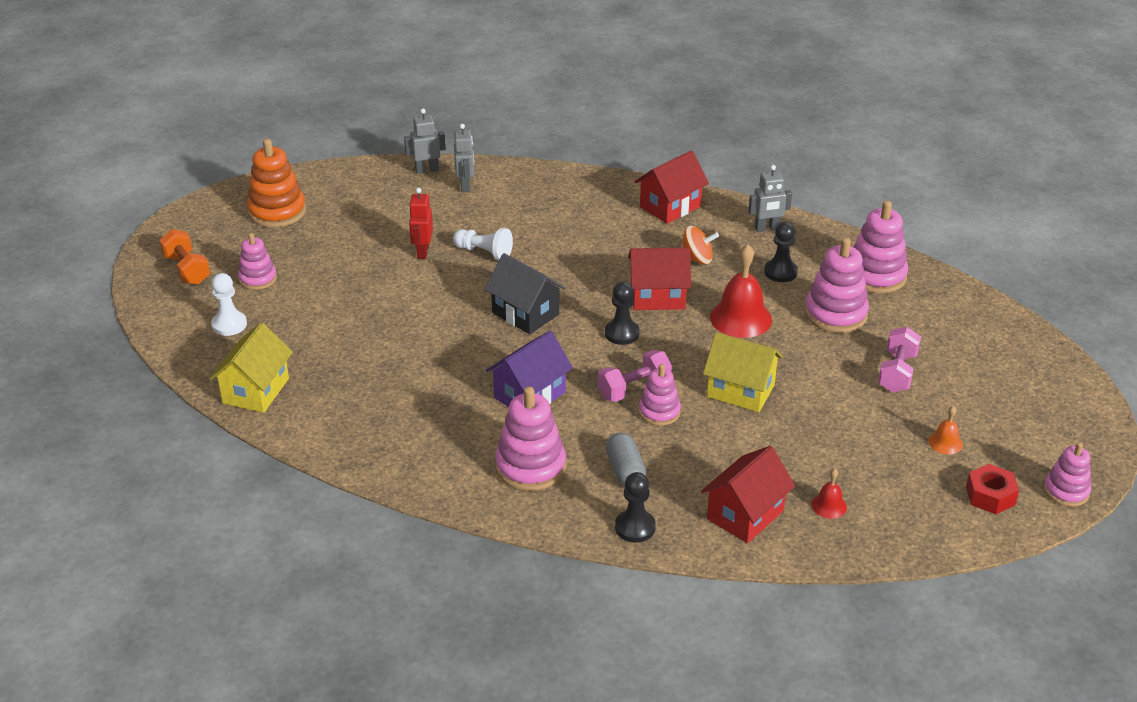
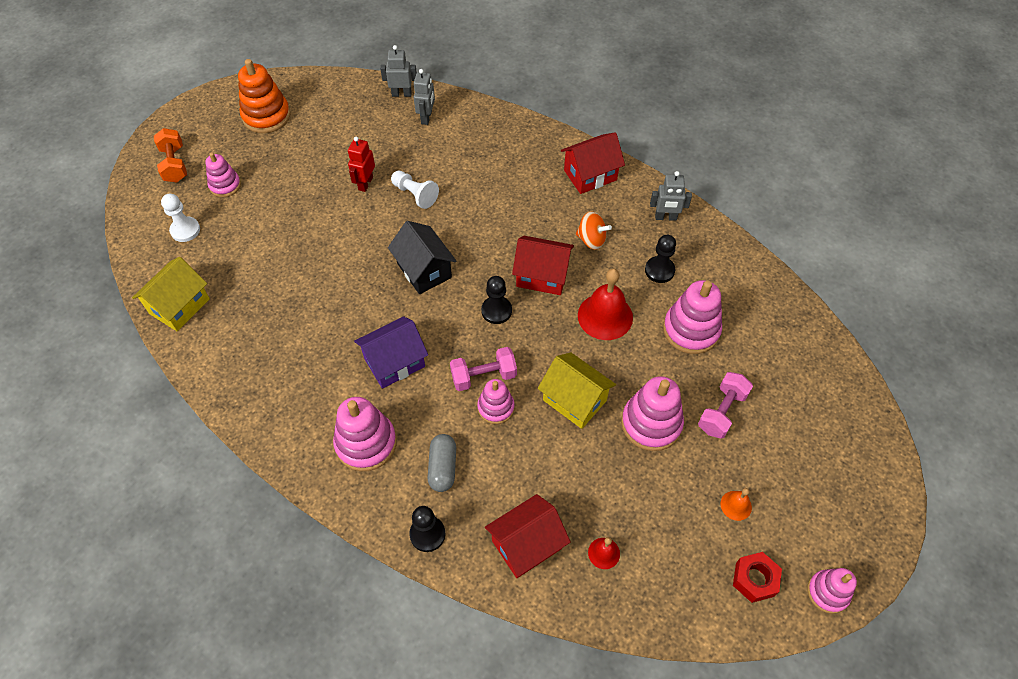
camera: 15 degrees right, 20 degrees up
(875, 276) = (743, 293): pink stacking toy -> pink stacking toy (651, 423)

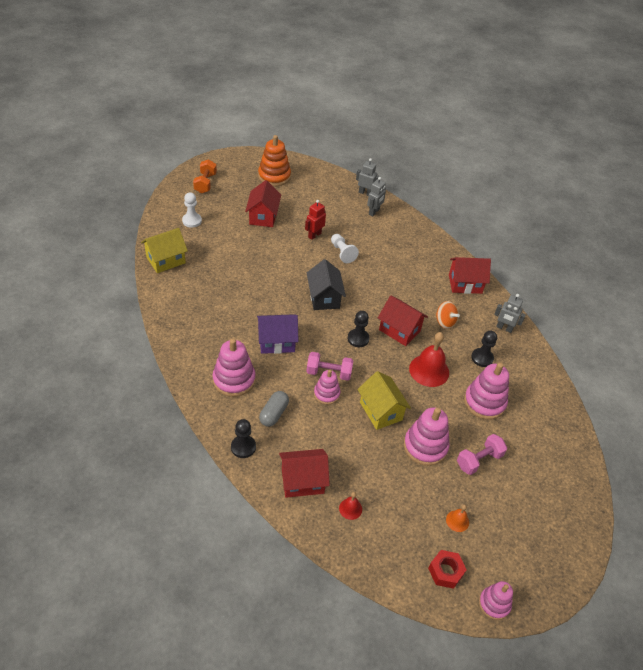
camera: 20 degrees right, 10 degrees down
(225, 185) = (228, 205): pink stacking toy -> none
(282, 183) = (263, 216): none -> red house

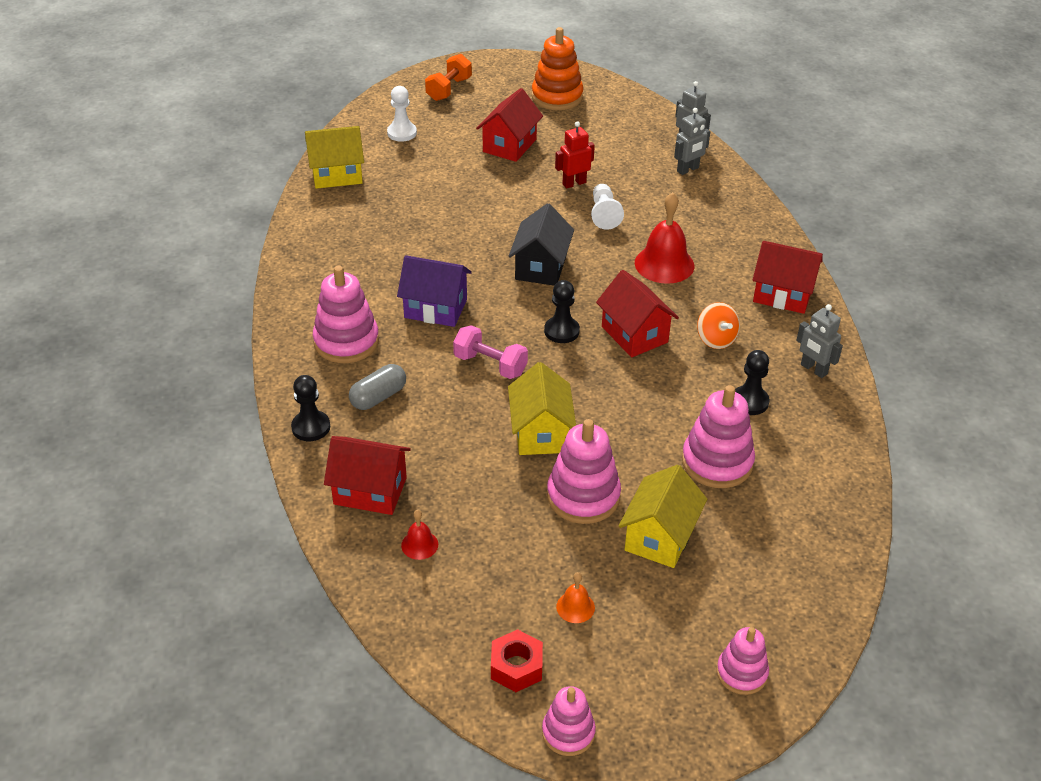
camera: 25 degrees right, 5 degrees down
(326, 394) = (471, 391): pink stacking toy -> pink stacking toy (741, 673)
(429, 370) = (650, 398): red bell -> red bell (664, 264)
(479, 460) = (660, 537): pink dumbbell -> yellow house

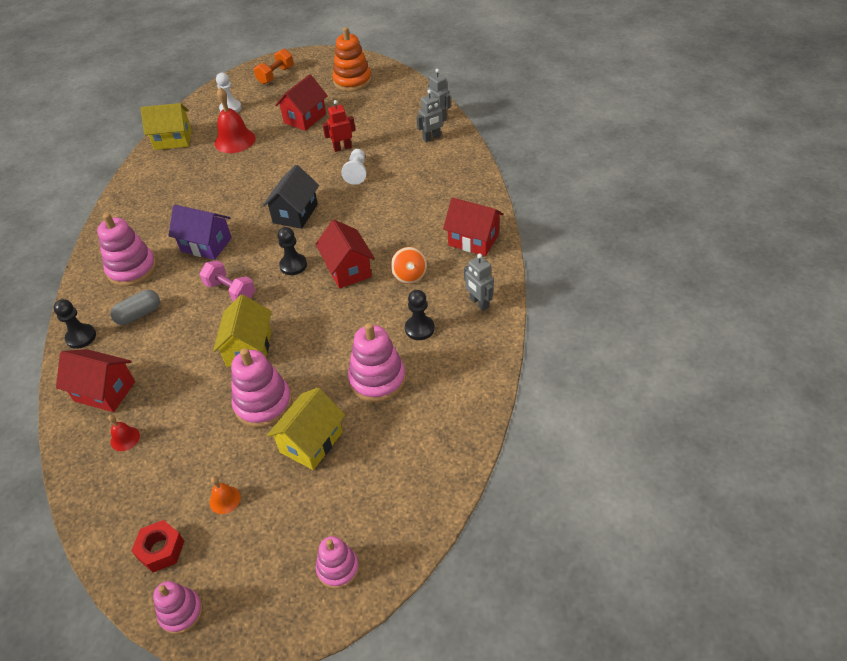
camera: 10 degrees right, 5 degrees up
(664, 264) = (389, 213): red bell -> red bell (235, 140)

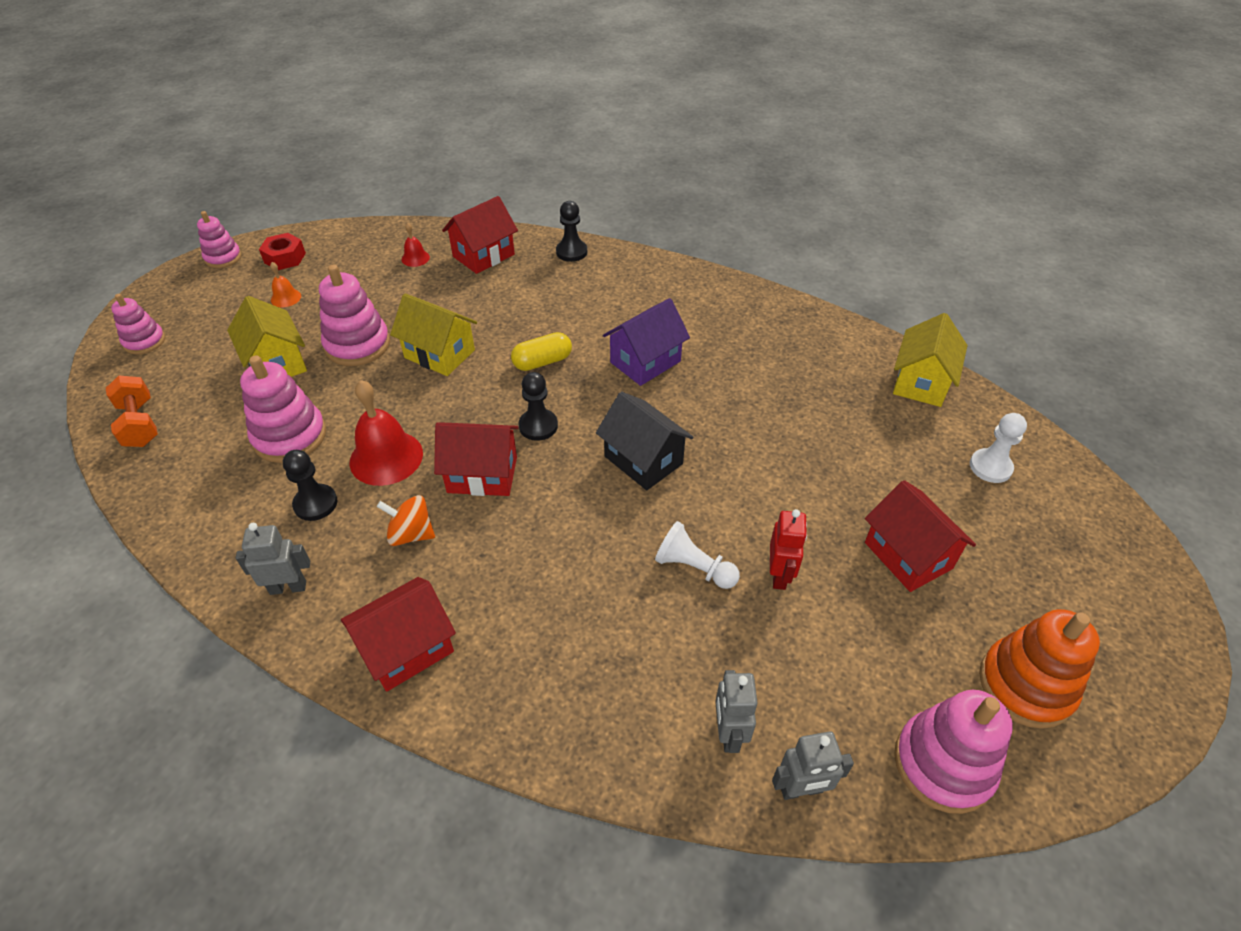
camera: 115 degrees right, 0 degrees up
(132, 269) = (649, 298): pink stacking toy -> pink stacking toy (943, 764)
(139, 314) = (569, 291): grey capsule -> none
(230, 291) = (542, 362): pink dumbbell -> yellow capsule
(235, 140) = (881, 447): red bell -> red bell (386, 457)
(276, 75) = (1095, 563): orange dumbbell -> orange dumbbell (140, 424)

